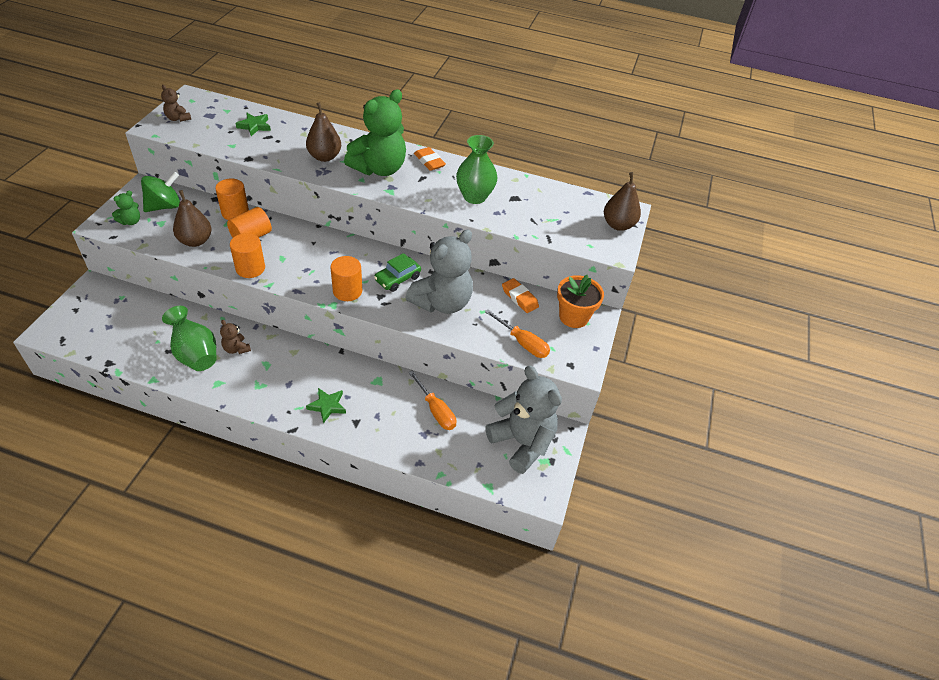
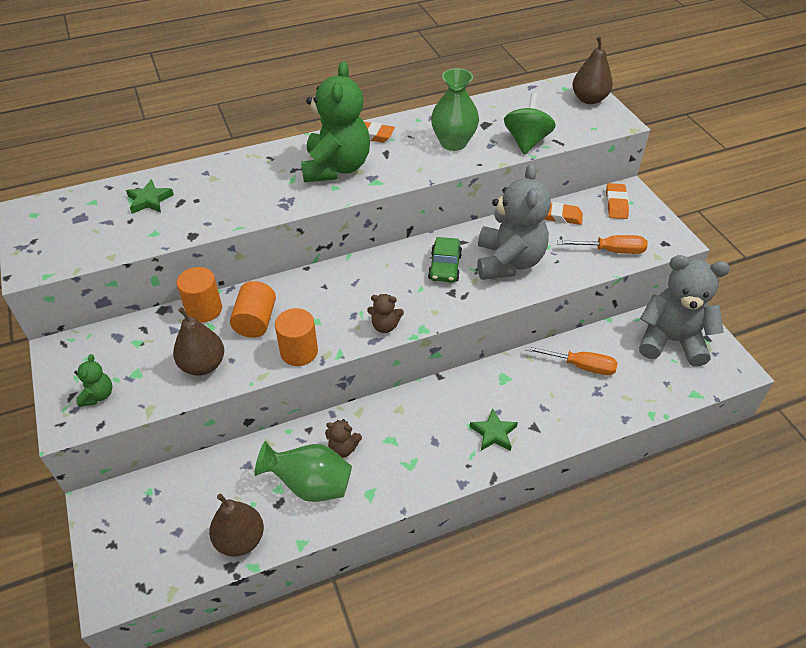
camera: 35 degrees left, 0 degrees up
(164, 206) = (115, 354): green spinning top -> green spinning top (526, 141)
(178, 118) = (47, 242): brown teddy bear -> brown teddy bear (385, 326)
(324, 157) = (268, 187): brown pear -> brown pear (240, 539)
(347, 291) = (418, 308): orange cylinder -> none
(573, 317) = (616, 204): orange flower pot -> orange eraser

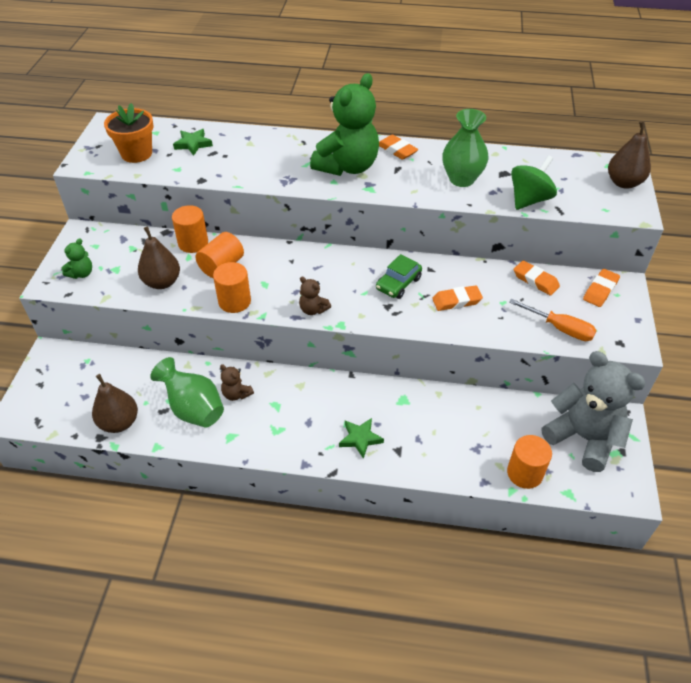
camera: 30 degrees right, 0 degrees up
(90, 233) = (136, 153): none -> orange flower pot
(508, 262) = (456, 301): grey teddy bear -> orange eraser
(580, 366) = (478, 420): orange screwdriver -> none
(650, 394) = (524, 473): none -> orange cylinder

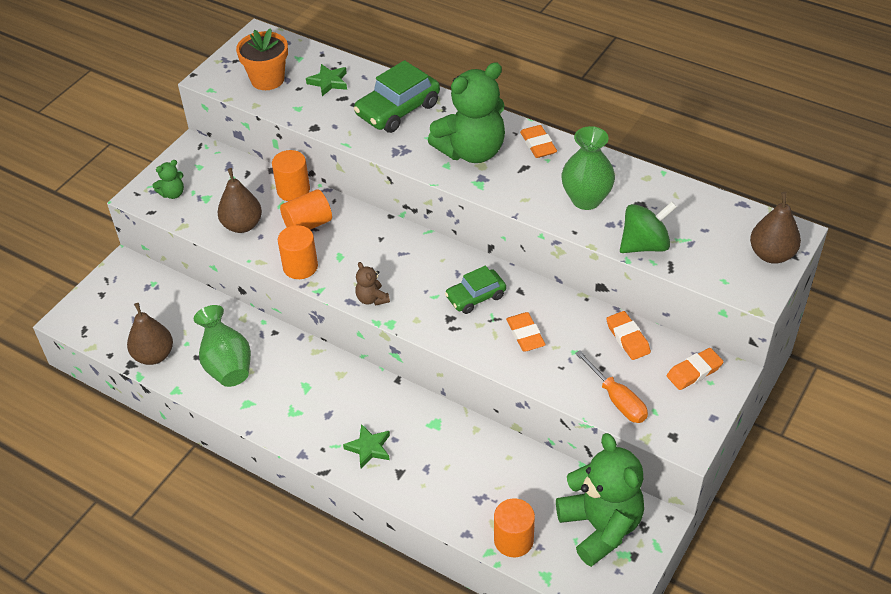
camera: 25 degrees right, 0 degrees up
(236, 394) = (274, 363): brown teddy bear -> none
(266, 151) = (398, 110): none -> green car
(456, 301) = (525, 334): orange eraser -> orange eraser turned 60 degrees clockwise
(583, 437) = (600, 527): grey teddy bear -> green teddy bear

